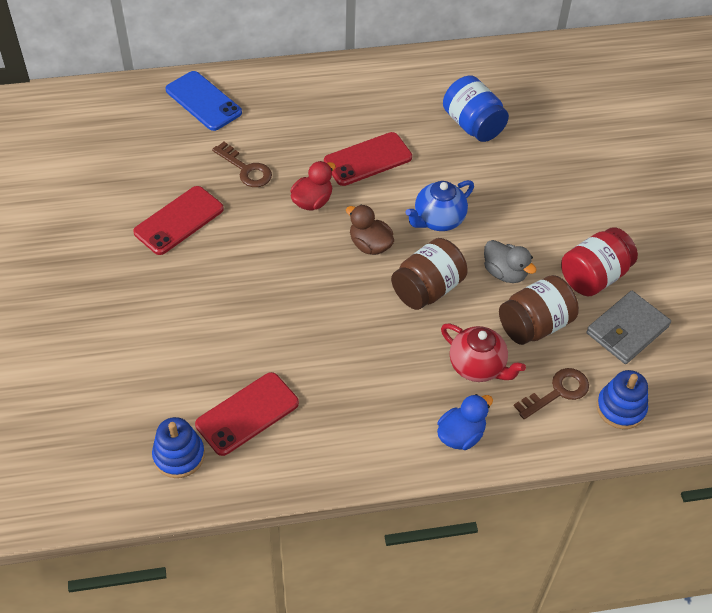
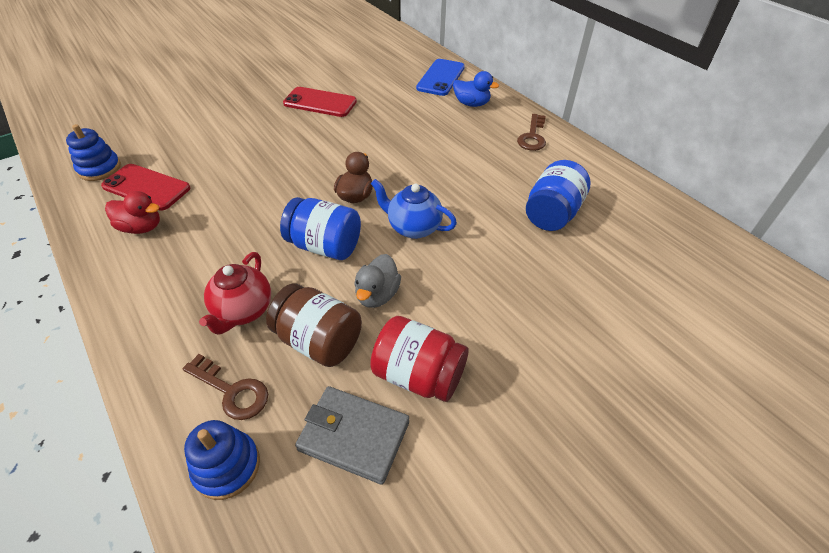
camera: 65 degrees right, 5 degrees down
(246, 169) = (390, 114): brown key -> brown key (532, 136)
(312, 201) = (382, 152): red duck -> red duck (141, 227)
(367, 159) = (451, 166): red phone -> none
(427, 289) = (325, 246): brown jar -> blue jar
(461, 435) = (152, 324): blue duck -> blue duck (471, 104)

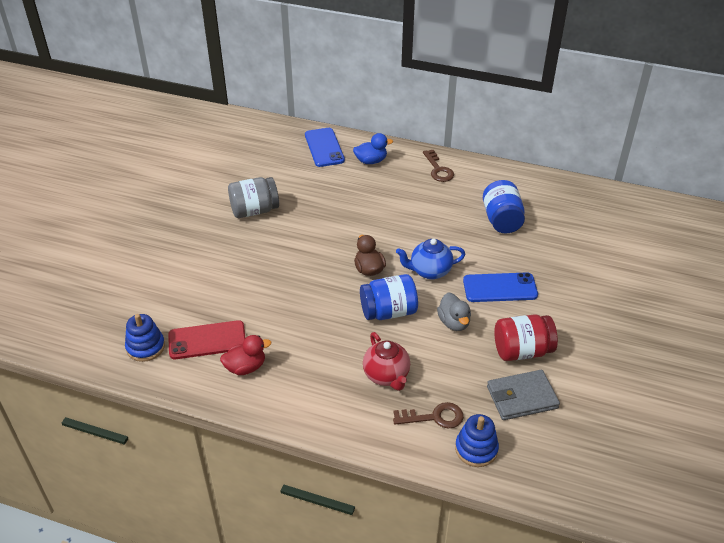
camera: 35 degrees left, 5 degrees down
(319, 341) = (450, 365): brown jar -> none
(320, 102) = (254, 210): red phone -> grey jar
(472, 285) = (500, 288): none -> blue phone

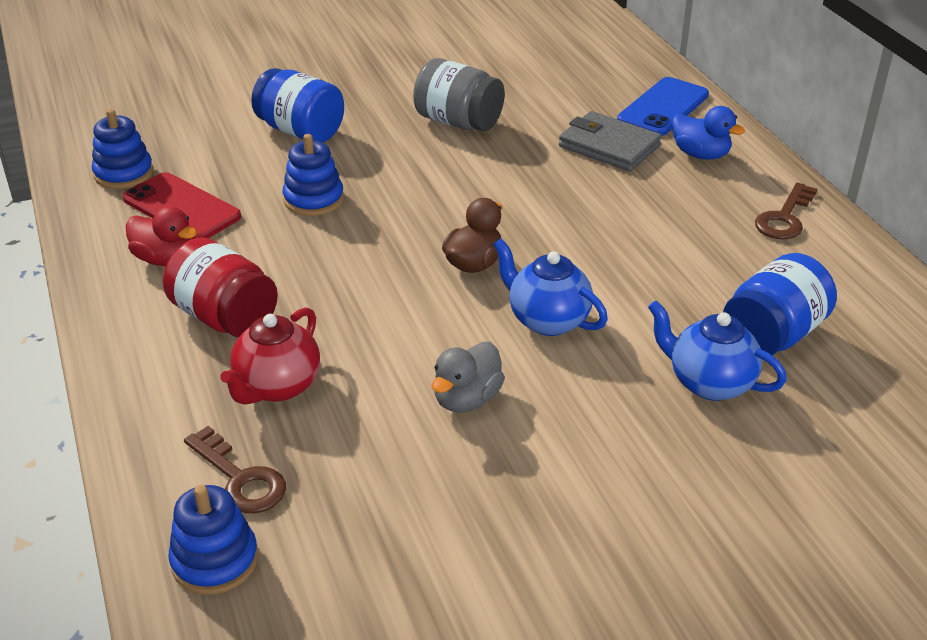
camera: 50 degrees right, 5 degrees down
(258, 291) = (313, 199): none -> blue stacking toy
(388, 312) = (410, 324): blue jar -> blue jar (300, 131)
(500, 288) = (610, 411): blue phone -> none
(510, 253) = (709, 383): none -> blue teapot
(522, 351) = (494, 508): red jar -> red jar (225, 317)
(522, 397) = (385, 561): grey wallet -> grey wallet (609, 146)

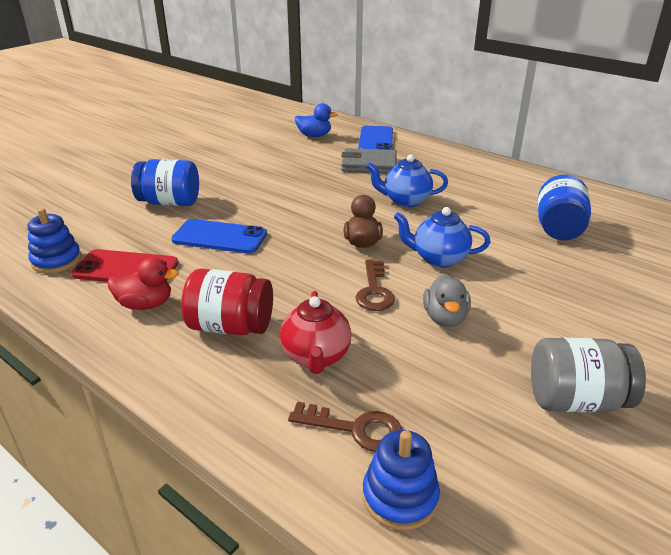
camera: 30 degrees left, 5 degrees down
(313, 199) = (219, 237): blue stacking toy -> blue phone
(458, 122) = (269, 173): grey jar -> grey jar (576, 400)
(700, 154) = (420, 157): blue duck -> blue duck (314, 136)
(709, 383) = (559, 261): blue teapot -> blue teapot (405, 201)
(784, 218) = (496, 174): brown key -> brown key (374, 291)

